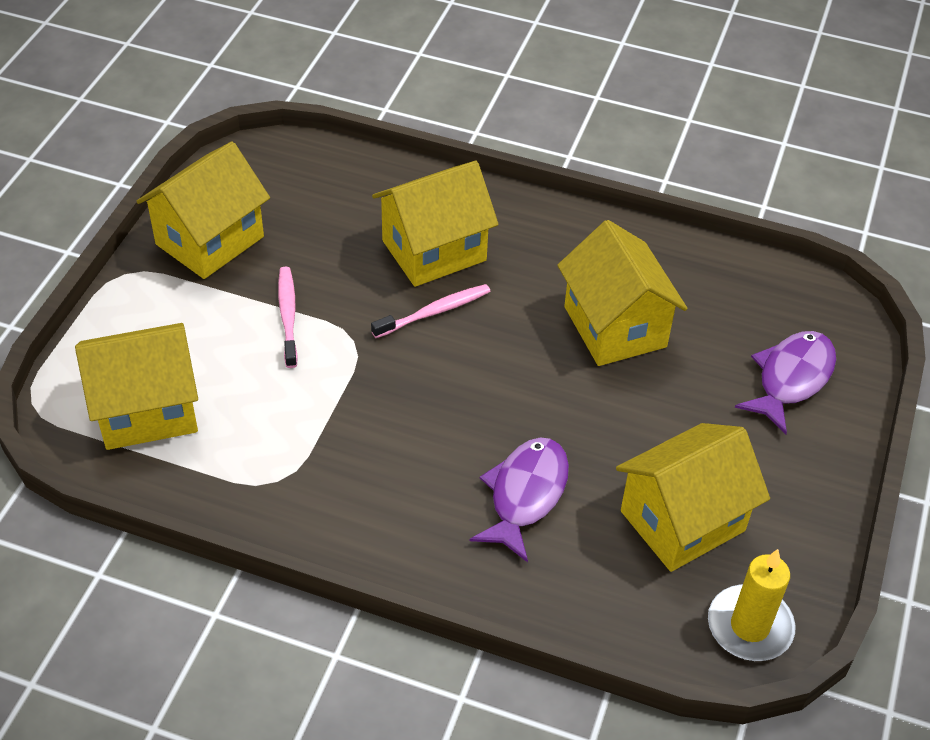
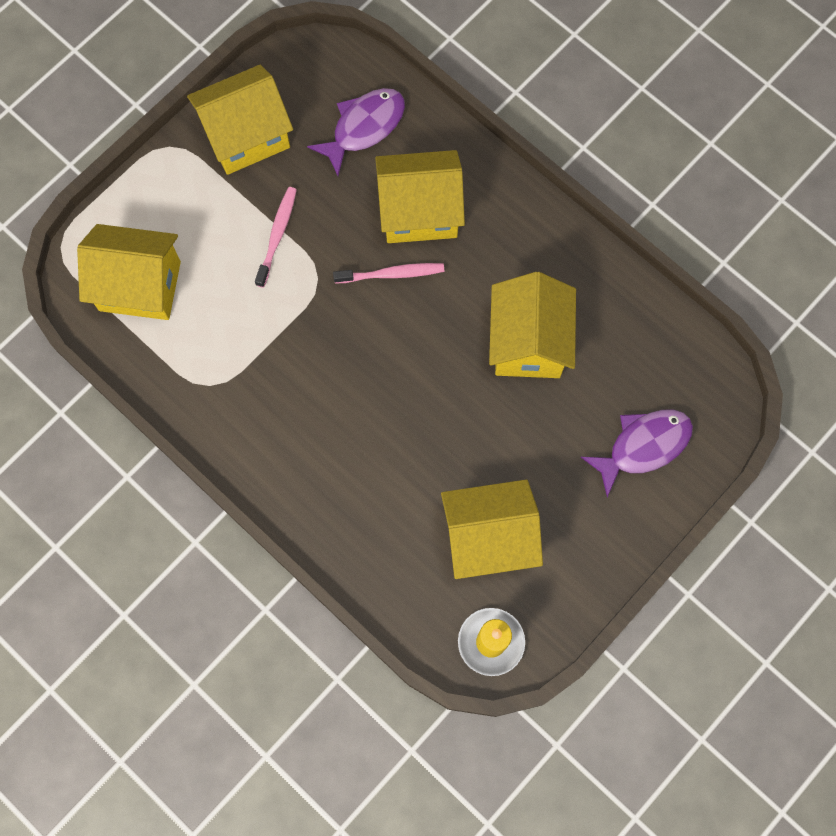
camera: 25 degrees right, 25 degrees up
(525, 495) = (383, 469): purple fish -> purple fish (364, 127)

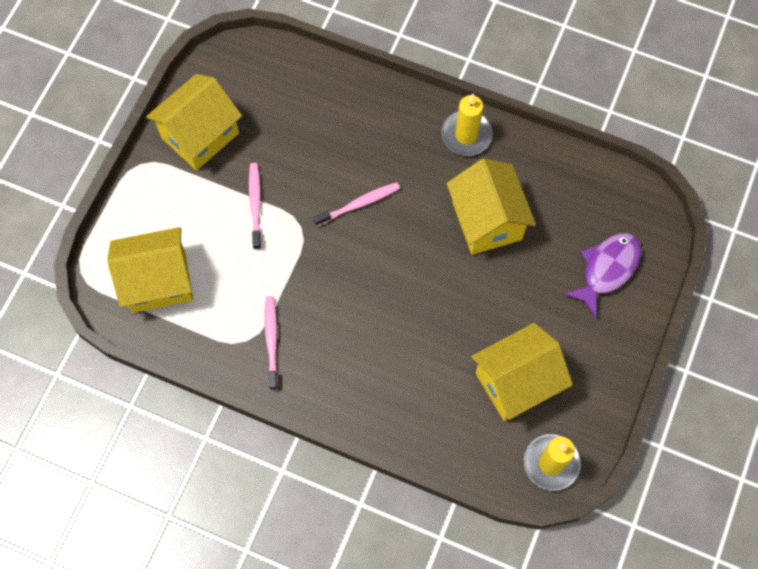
camera: 20 degrees left, 5 degrees down
(236, 395) = (271, 341): none -> pink toothbrush
(364, 127) = (292, 99): purple fish -> none
(419, 211) = (361, 149): yellow house -> none
(544, 235) = (466, 135): none -> yellow candle

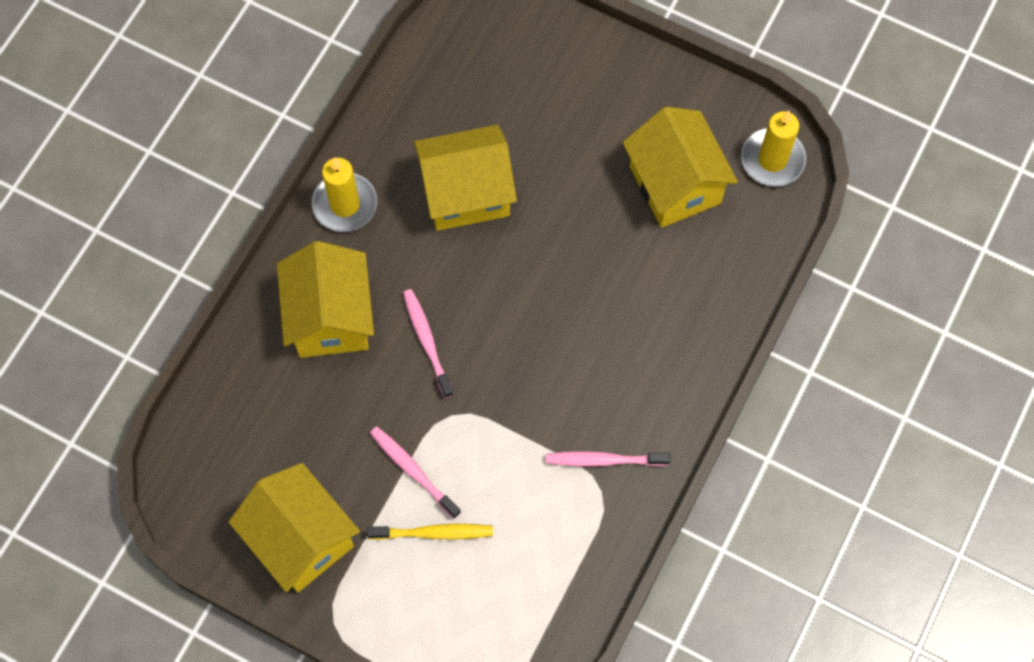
camera: 85 degrees left, 0 degrees up
(158, 281) = (510, 600): yellow house -> yellow house (330, 318)
(208, 223) = (433, 533): none -> yellow toothbrush
(255, 204) = (413, 471): pink toothbrush -> pink toothbrush turned 45 degrees clockwise
(607, 269) = (543, 70): purple fish -> none

